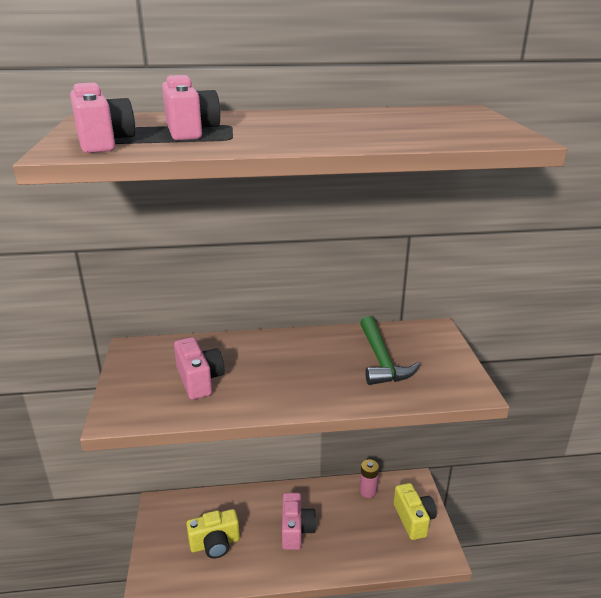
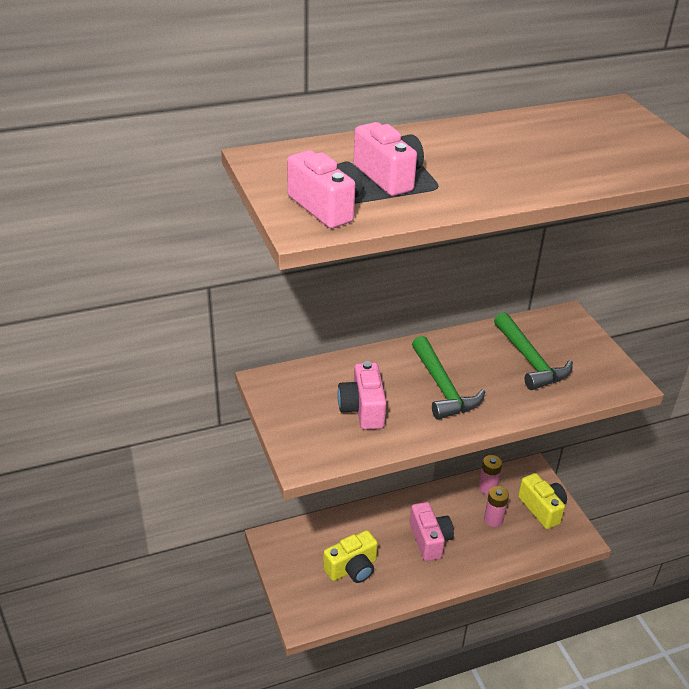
camera: 15 degrees left, 10 degrees up
(199, 380) = (362, 409): pink camera -> pink camera turned 150 degrees counterclockwise
(284, 372) = (442, 387): none -> green hammer
(363, 521) = (493, 519): none -> pink battery

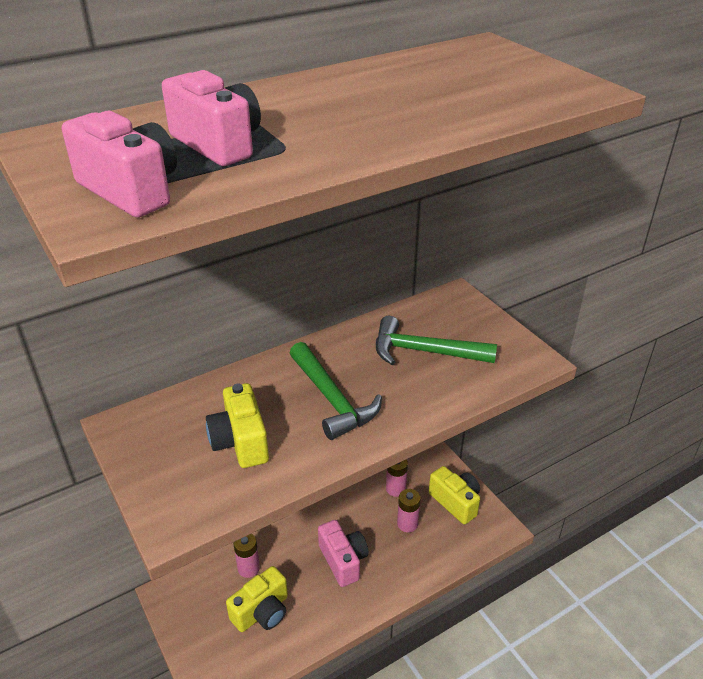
camera: 10 degrees left, 0 degrees up
(344, 531) = (248, 568): none -> pink battery
(362, 409) = (240, 442): pink camera -> yellow camera
(529, 360) = (425, 351): green hammer -> green hammer turned 135 degrees clockwise

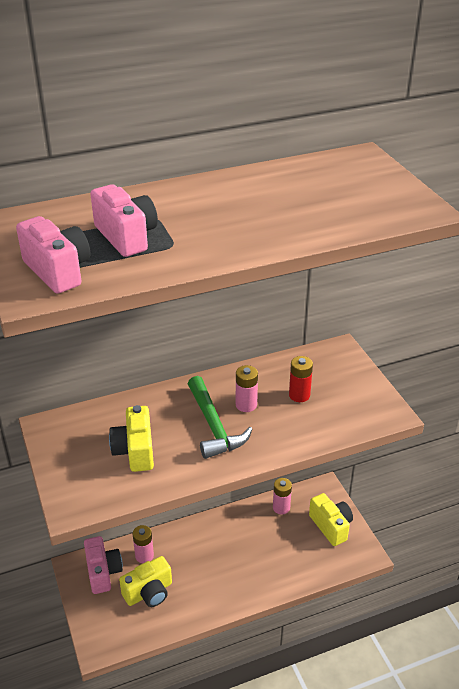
camera: 10 degrees right, 0 degrees up
(343, 560) = (223, 561): pink camera -> pink camera (103, 572)
(407, 524) = (284, 538): pink battery -> pink battery (246, 405)
(425, 351) = (299, 395): green hammer -> red battery

